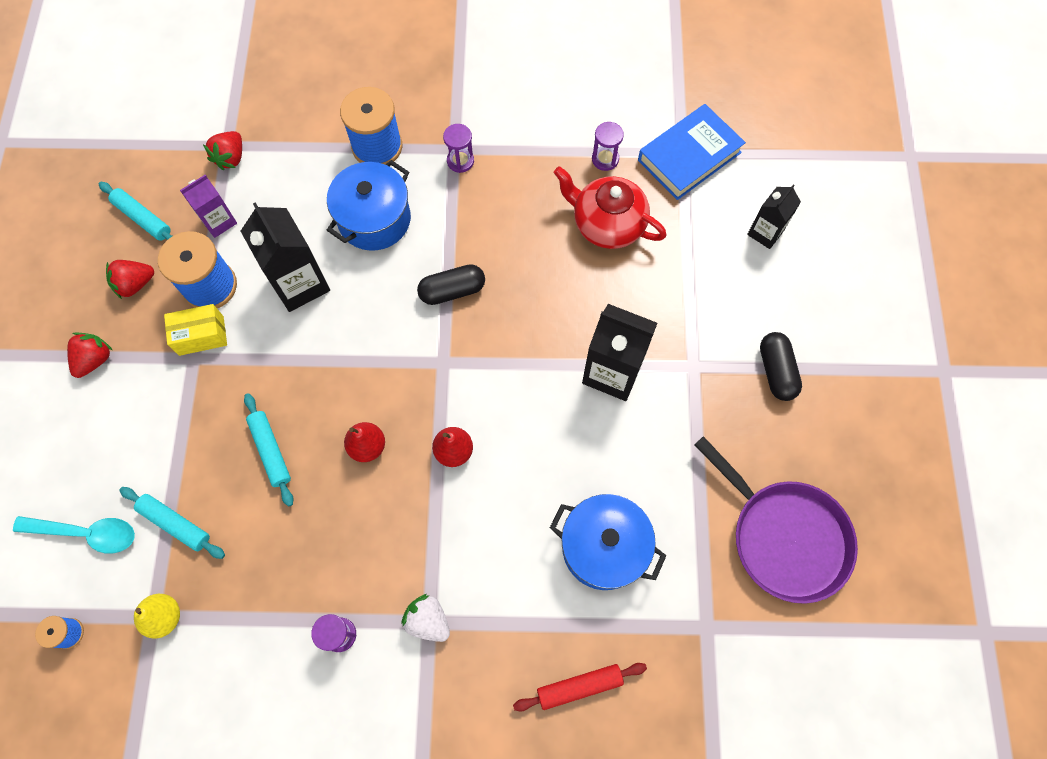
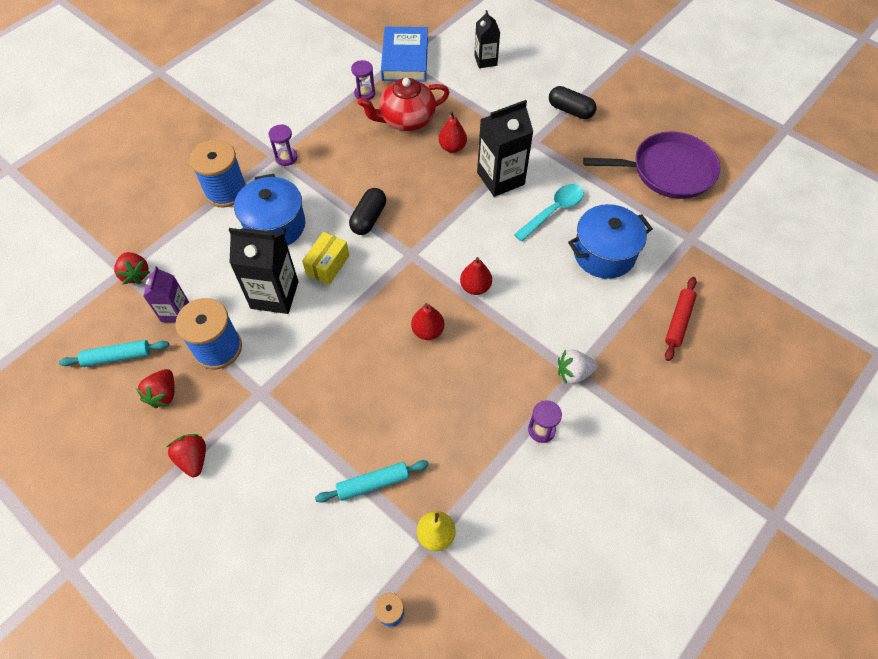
camera: 50 degrees left, 10 degrees down
(86, 533) = (324, 551): turquoise spoon -> turquoise spoon (553, 211)
(201, 335) = (249, 377): yellow box -> yellow box (328, 265)
(271, 451) = (377, 389): turquoise rolling pin -> none
(611, 295) = (452, 147): none -> red pear

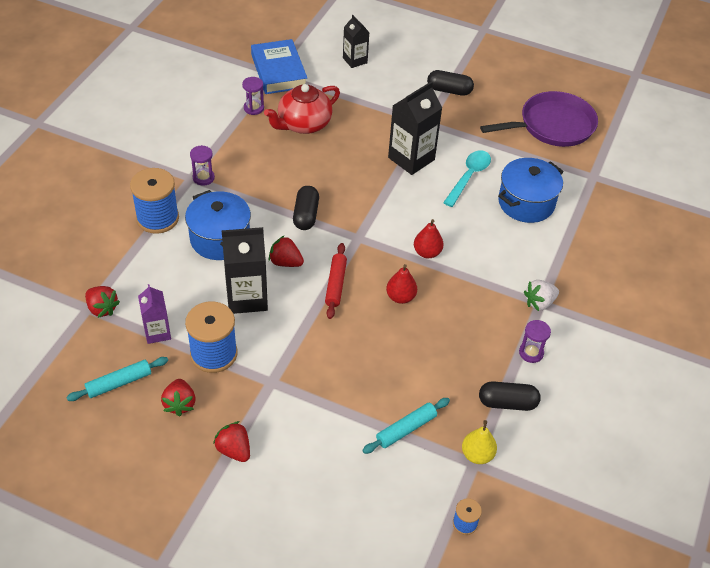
camera: 20 degrees left, 10 degrees down
(328, 265) = (285, 262): yellow box -> red strawberry
(452, 147) = (356, 140): red pear -> none
(492, 482) = (507, 403): none -> black capsule
(678, 321) = (608, 243): red rolling pin -> red rolling pin (336, 284)

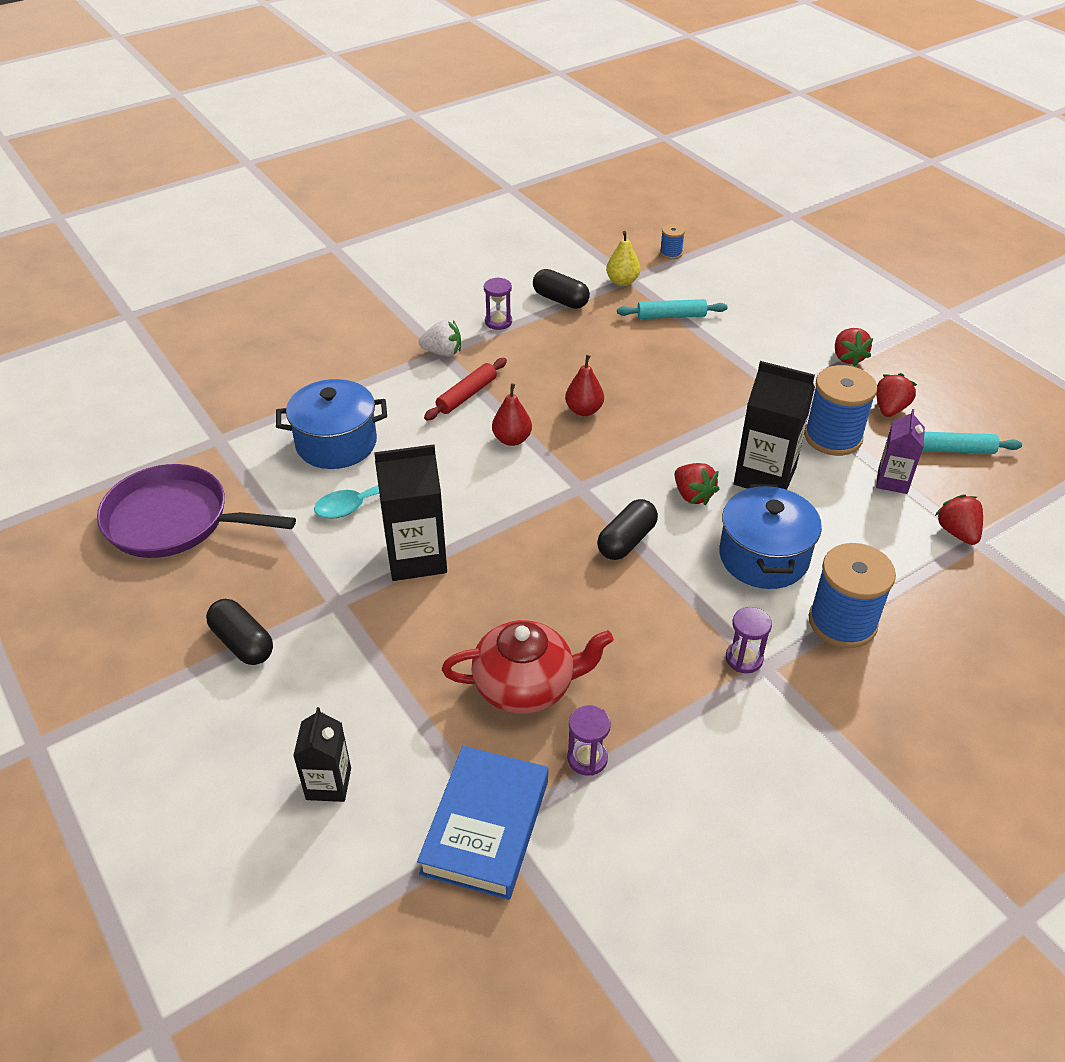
camera: 145 degrees left, 5 degrees down
(336, 284) = (648, 449): red rolling pin -> red rolling pin (466, 395)

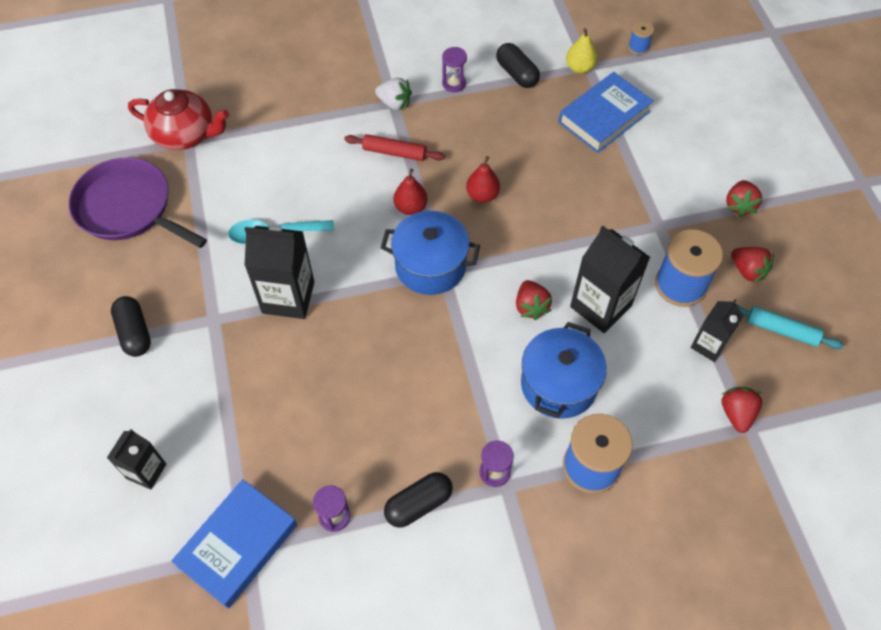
camera: 20 degrees right, 15 degrees up
(336, 443) = (273, 171): blue pot -> blue pot (430, 266)
(466, 395) = (394, 152): red rolling pin -> red rolling pin turned 45 degrees clockwise
(526, 686) = (318, 439): red teapot -> red teapot (185, 135)
(626, 541) = (456, 333): black capsule -> black capsule (418, 504)
(671, 316) = (604, 117): turquoise rolling pin -> blue book
(890, 409) = (747, 271): red strawberry -> red strawberry turned 90 degrees clockwise
(892, 481) = (708, 345): purple carton -> black carton

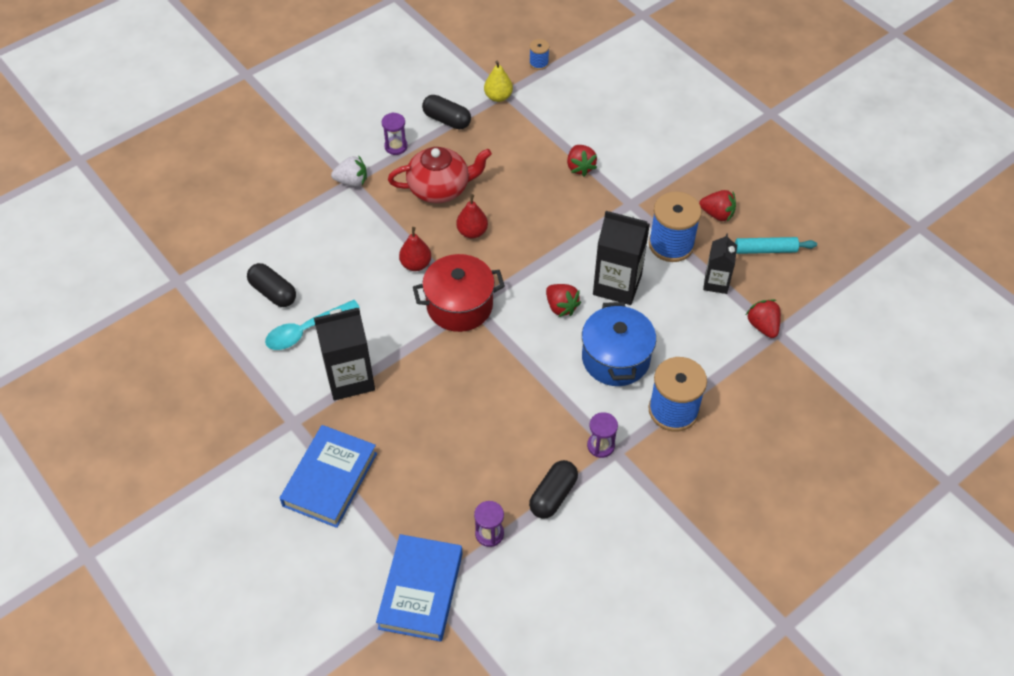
camera: 25 degrees left, 5 degrees down
(128, 208) = (154, 359): purple pan -> none
(135, 333) = (226, 461): black capsule -> black capsule (273, 292)
(146, 471) = (306, 568): black carton -> none
(185, 135) = (171, 276): red teapot -> red teapot (440, 188)
(394, 152) = (375, 223): red rolling pin -> none
(430, 266) = (459, 306): blue pot -> red pot
(604, 117) = (540, 131): blue book -> blue book (330, 479)
(739, 205) = (685, 165): red strawberry -> red strawberry (580, 167)

